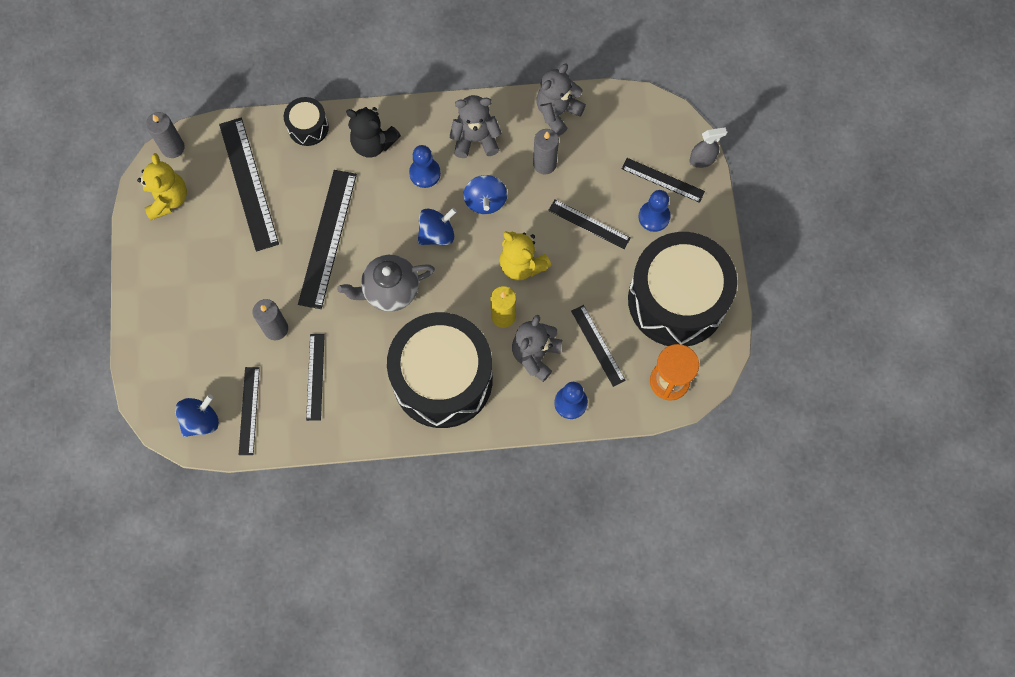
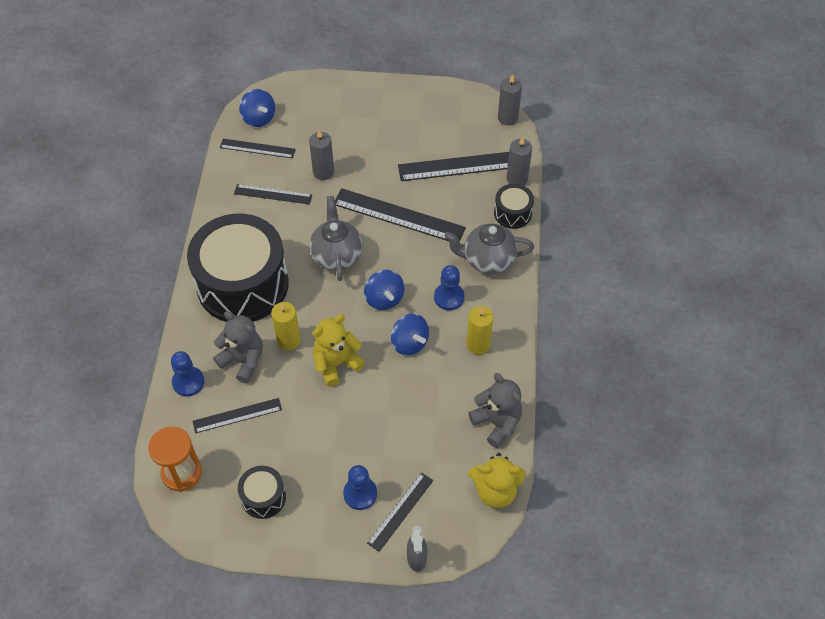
camera: 100 degrees right, 15 degrees down
(168, 199) = (459, 111): yellow teddy bear -> yellow teddy bear (495, 491)
(373, 143) = (487, 260): black teddy bear -> grey teapot
(475, 139) = (478, 344): grey teddy bear -> yellow candle
(485, 201) = (409, 343): blue spinning top -> blue spinning top turned 135 degrees counterclockwise
(544, 164) = (440, 401): grey candle -> grey candle (517, 179)
(589, 224) = (365, 430): black ruler -> none
(676, 300) = (263, 497): black drum -> black drum, size x0.43

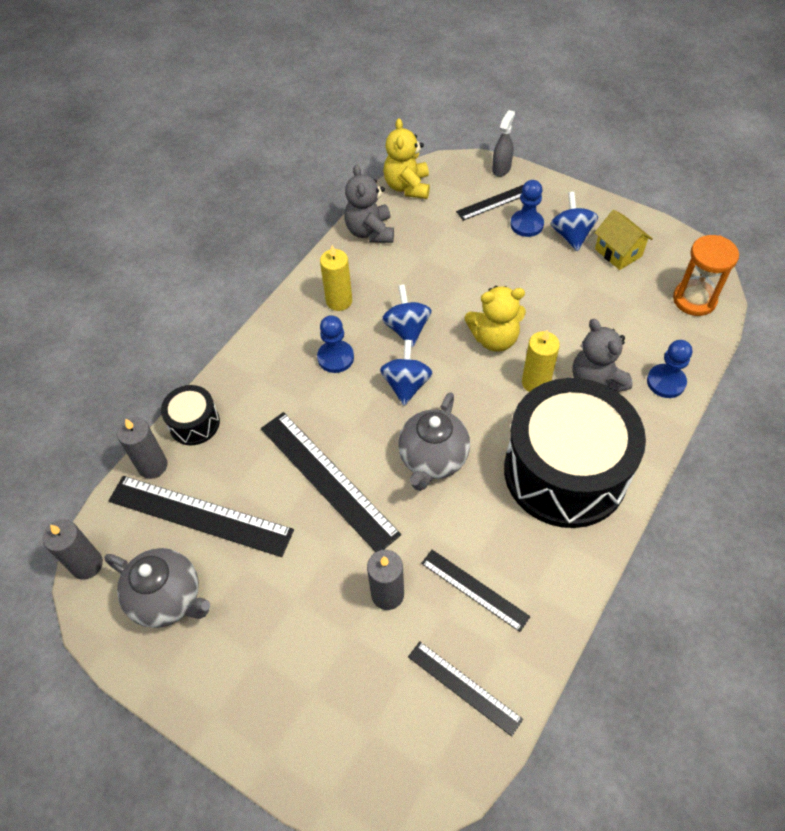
camera: 150 degrees left, 0 degrees up
(237, 415) = (621, 329): black ruler -> none
(258, 118) = (437, 753): blue spinning top -> blue spinning top (571, 235)
(263, 497) = (618, 252): black drum -> yellow house
(487, 260) = (265, 380): grey teapot -> grey teapot (168, 599)
(495, 491) = (407, 187): yellow teddy bear -> yellow teddy bear turned 120 degrees counterclockwise

